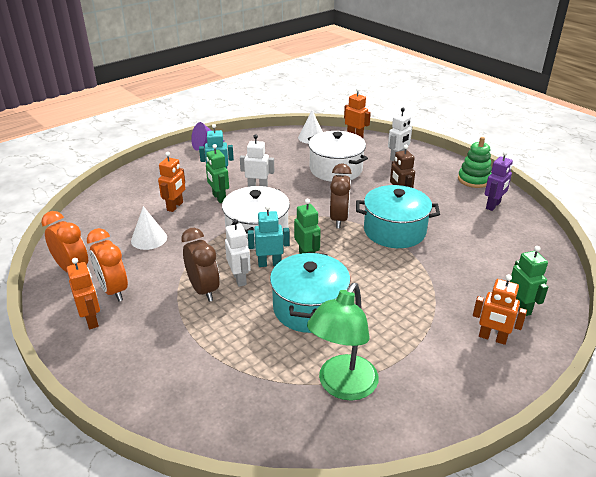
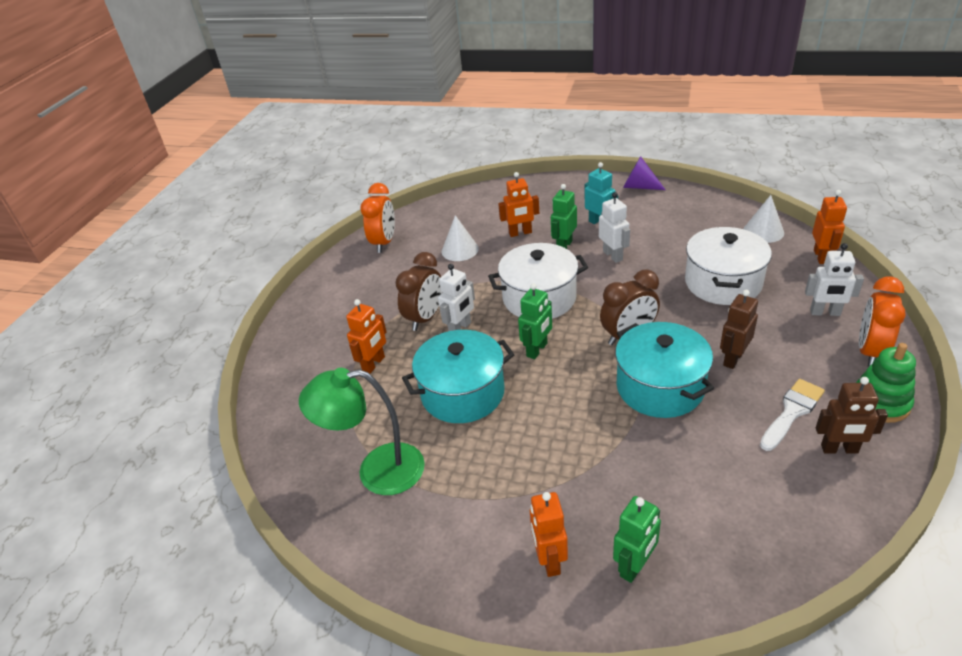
camera: 60 degrees right, 5 degrees up
(91, 320) = (339, 288): orange robot -> orange robot (374, 364)
(113, 290) = (380, 276): orange clock -> orange clock (870, 351)
(269, 263) = (500, 333): turquoise robot -> none
(456, 204) = (792, 412): none -> white brush
(493, 206) = (839, 449): purple robot -> brown robot

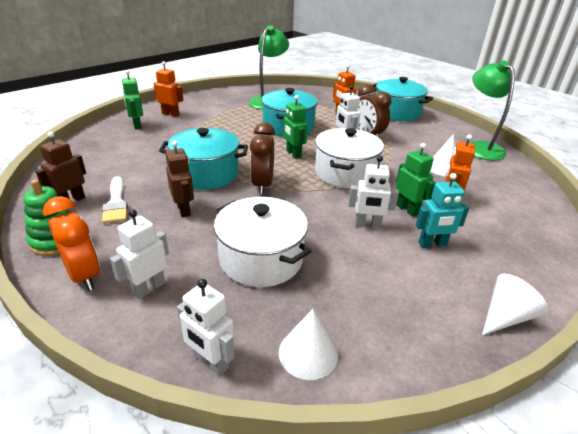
camera: 115 degrees right, 5 degrees down
(320, 323) = (396, 113): none -> turquoise pot
(384, 243) = (479, 147): orange clock -> green lamp
(639, 187) = (505, 316): purple cone -> white cone
(821, 256) = (210, 362): orange robot -> white robot

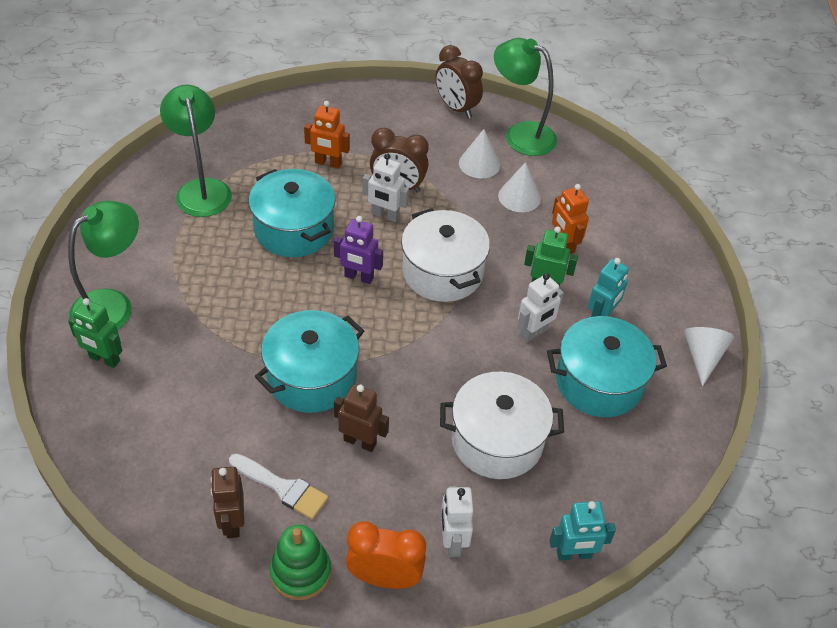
camera: 45 degrees left, 15 degrees up
(170, 114) = (112, 305): orange robot -> green lamp
(210, 362) = (574, 554): white robot -> turquoise robot
(262, 185) = (388, 350): brown clock -> brown clock (456, 108)
(293, 154) = (358, 277): green robot -> purple robot
(308, 353) = (621, 493): white cone -> white cone (479, 164)
(396, 113) = (382, 116): turquoise pot -> turquoise pot (599, 382)

